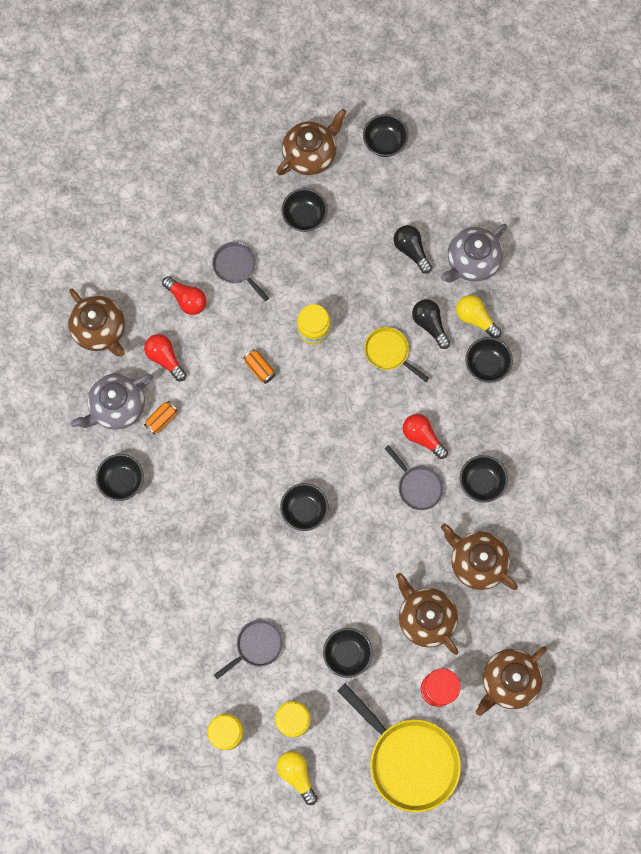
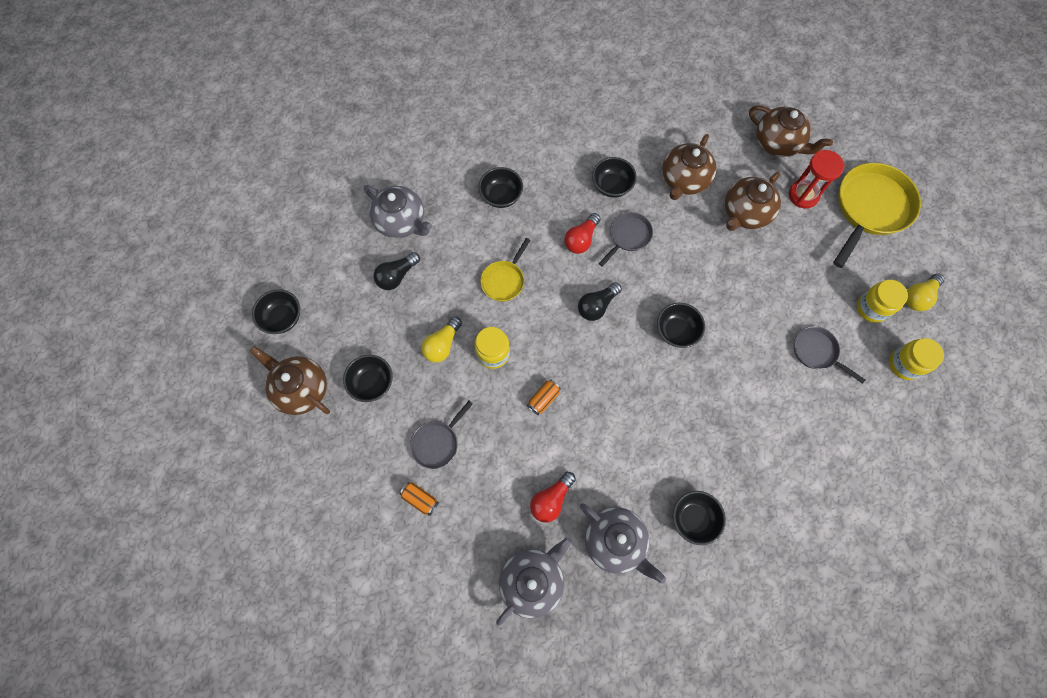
camera: 100 degrees left, 5 degrees down
(100, 330) = (532, 580): brown teapot -> grey teapot
(161, 419) = (618, 489): orange can -> orange can (420, 499)
(187, 299) = (481, 489): red light bulb -> none
(347, 654) = (798, 272): black bowl -> none
(429, 324) = (470, 249): black light bulb -> black light bulb (597, 306)
(475, 318) = (458, 211): yellow light bulb -> yellow light bulb (442, 345)

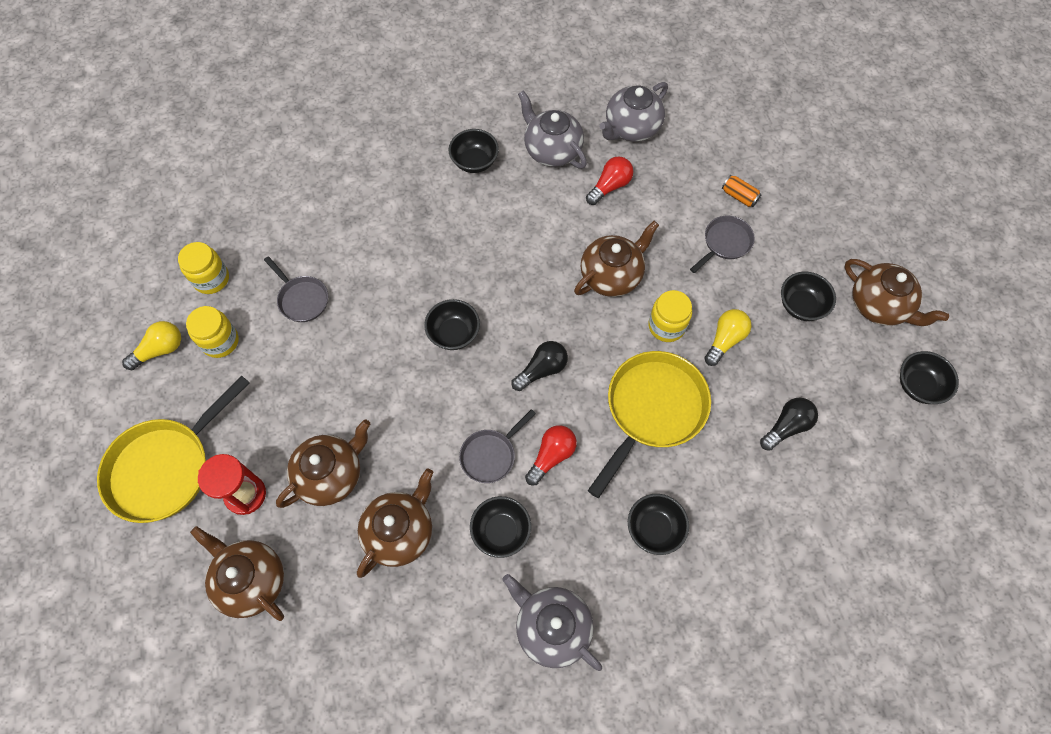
camera: 175 degrees left, 5 degrees down
(401, 222) = (788, 501): grey teapot -> grey teapot (552, 627)
(504, 280) = (652, 410): yellow pan -> yellow pan, size x1.89
(543, 399) = (612, 275): orange can -> brown teapot

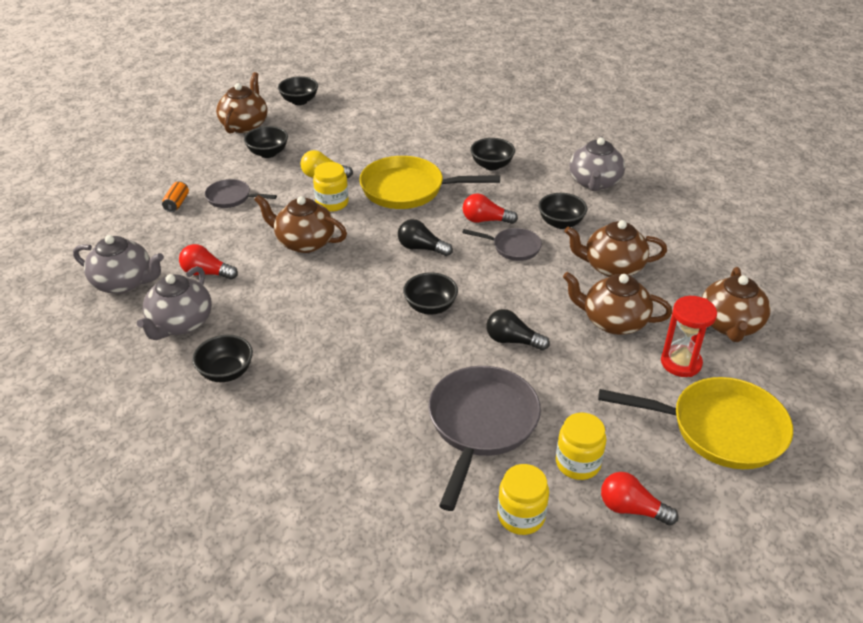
camera: 120 degrees left, 25 degrees down
(160, 350) = (631, 509): yellow light bulb -> red light bulb
(302, 299) = (481, 424): grey pan -> grey pan, size x1.89
(786, 427) = (372, 137): black light bulb -> black light bulb (512, 341)

